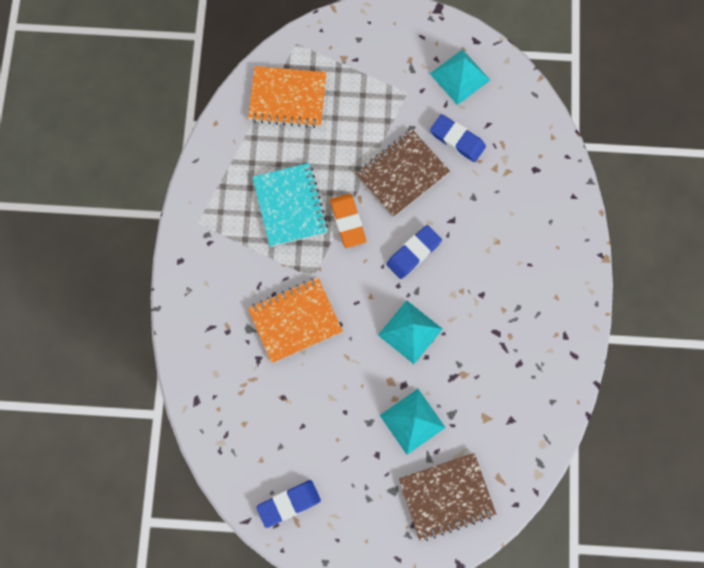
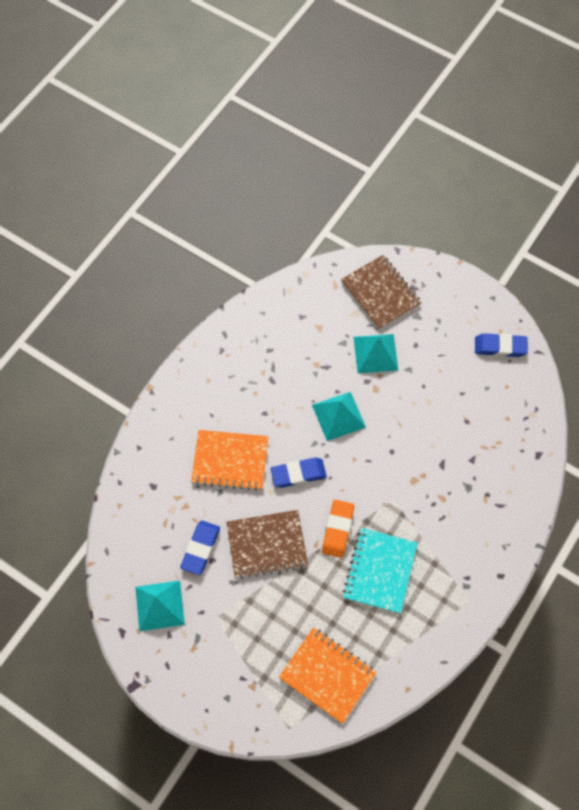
camera: 150 degrees left, 10 degrees down
(295, 320) = (426, 473): orange notebook -> orange notebook (230, 461)
(446, 496) = (380, 293): brown notebook -> brown notebook turned 45 degrees clockwise
(457, 140) = (200, 548): blue eraser -> blue eraser turned 45 degrees clockwise

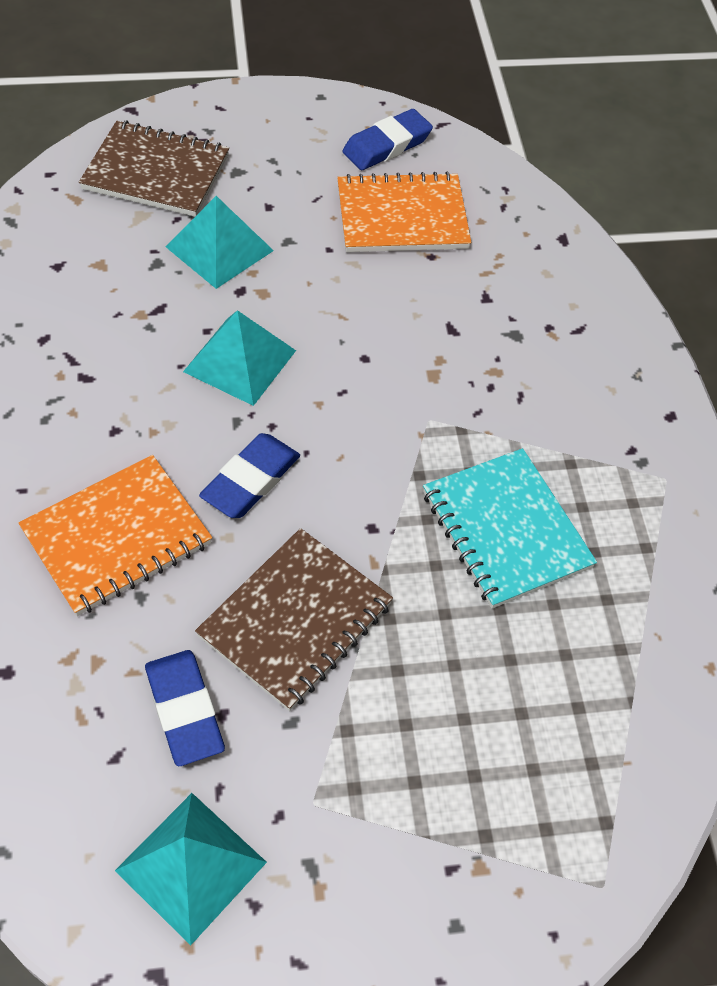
camera: 45 degrees left, 10 degrees down
(327, 675) = (579, 746): orange notebook -> orange notebook (402, 217)
(338, 529) = (387, 516): orange eraser -> none

